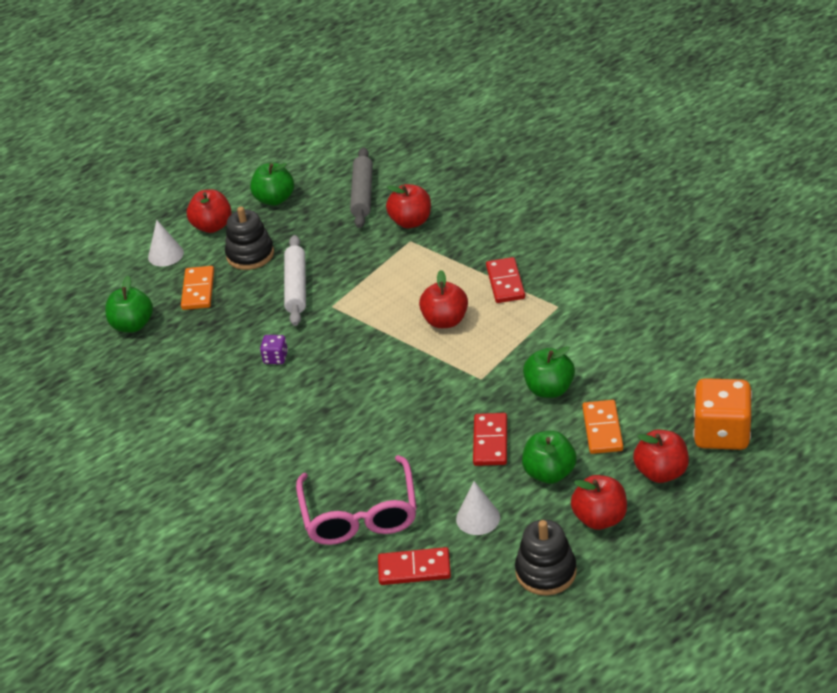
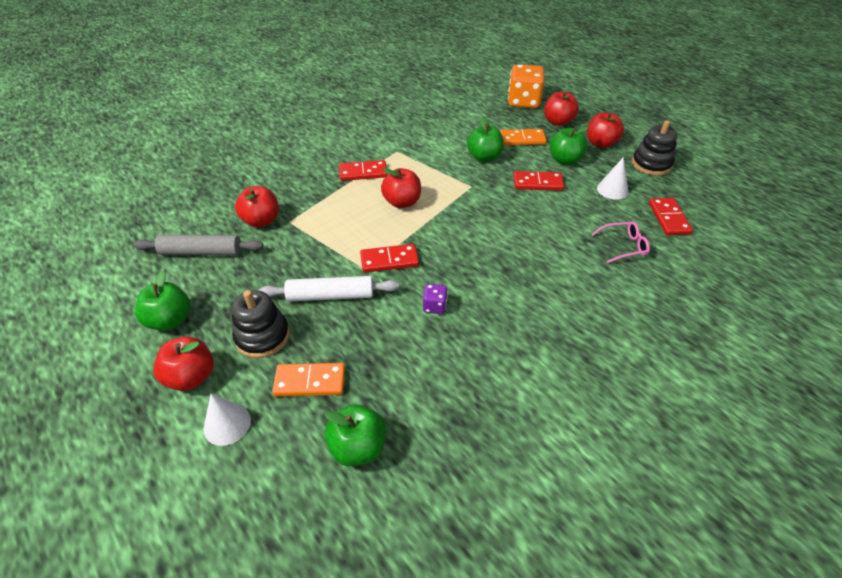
camera: 95 degrees left, 5 degrees up
(344, 320) = (389, 260): none -> red domino
(360, 515) = (624, 246): pink glasses -> pink glasses, size x0.51

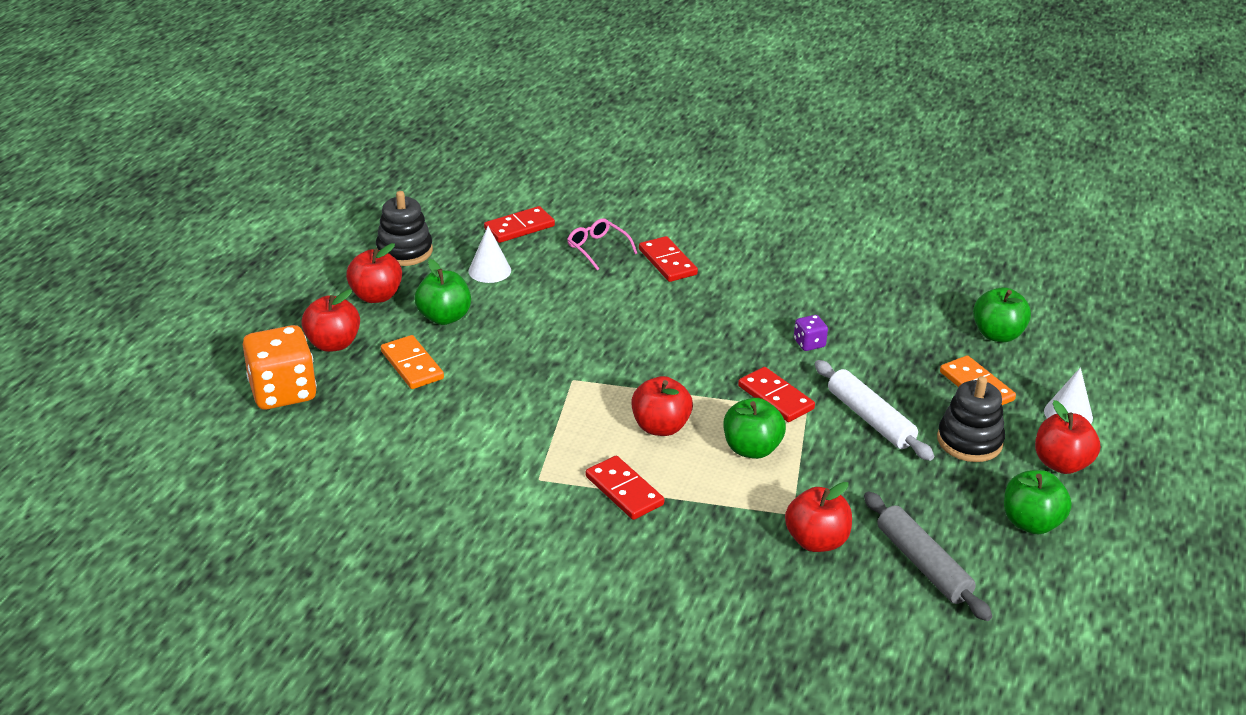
camera: 120 degrees left, 10 degrees down
(484, 157) = (490, 387): green apple -> green apple (751, 449)
(537, 183) = (520, 327): red domino -> red domino (667, 262)

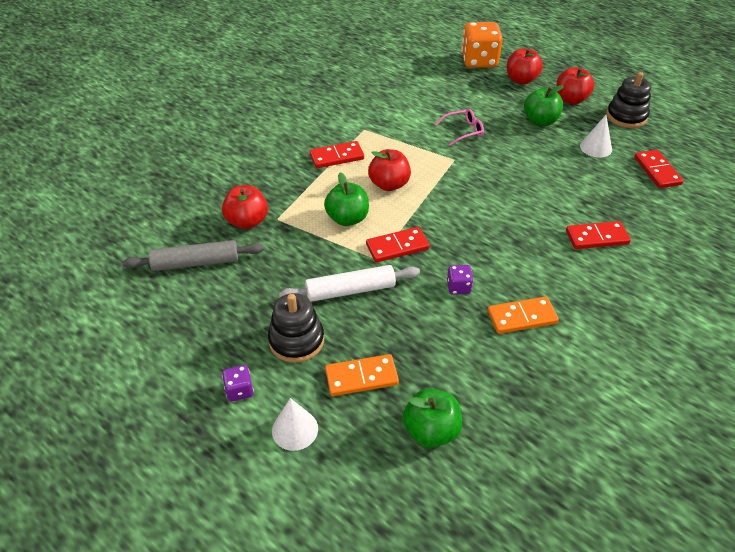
camera: 110 degrees right, 10 degrees up
(412, 365) = (490, 103): orange domino -> orange domino (522, 317)
(597, 248) = (622, 204): pink glasses -> pink glasses (463, 131)
(1031, 523) = (193, 338): green apple -> none
(1061, 464) = (239, 390): red apple -> purple dice

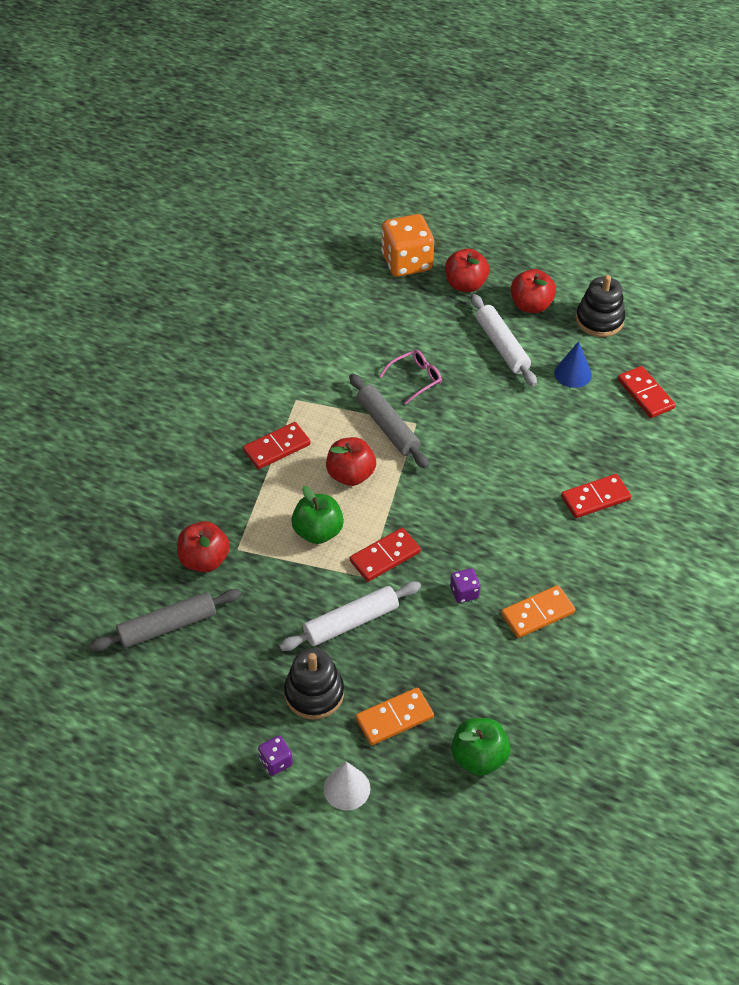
camera: 15 degrees left, 5 degrees up
(430, 158) = (387, 427): none -> grey rolling pin
(540, 121) = (502, 346): green apple -> white rolling pin
(596, 147) = (573, 373): white cone -> blue cone

